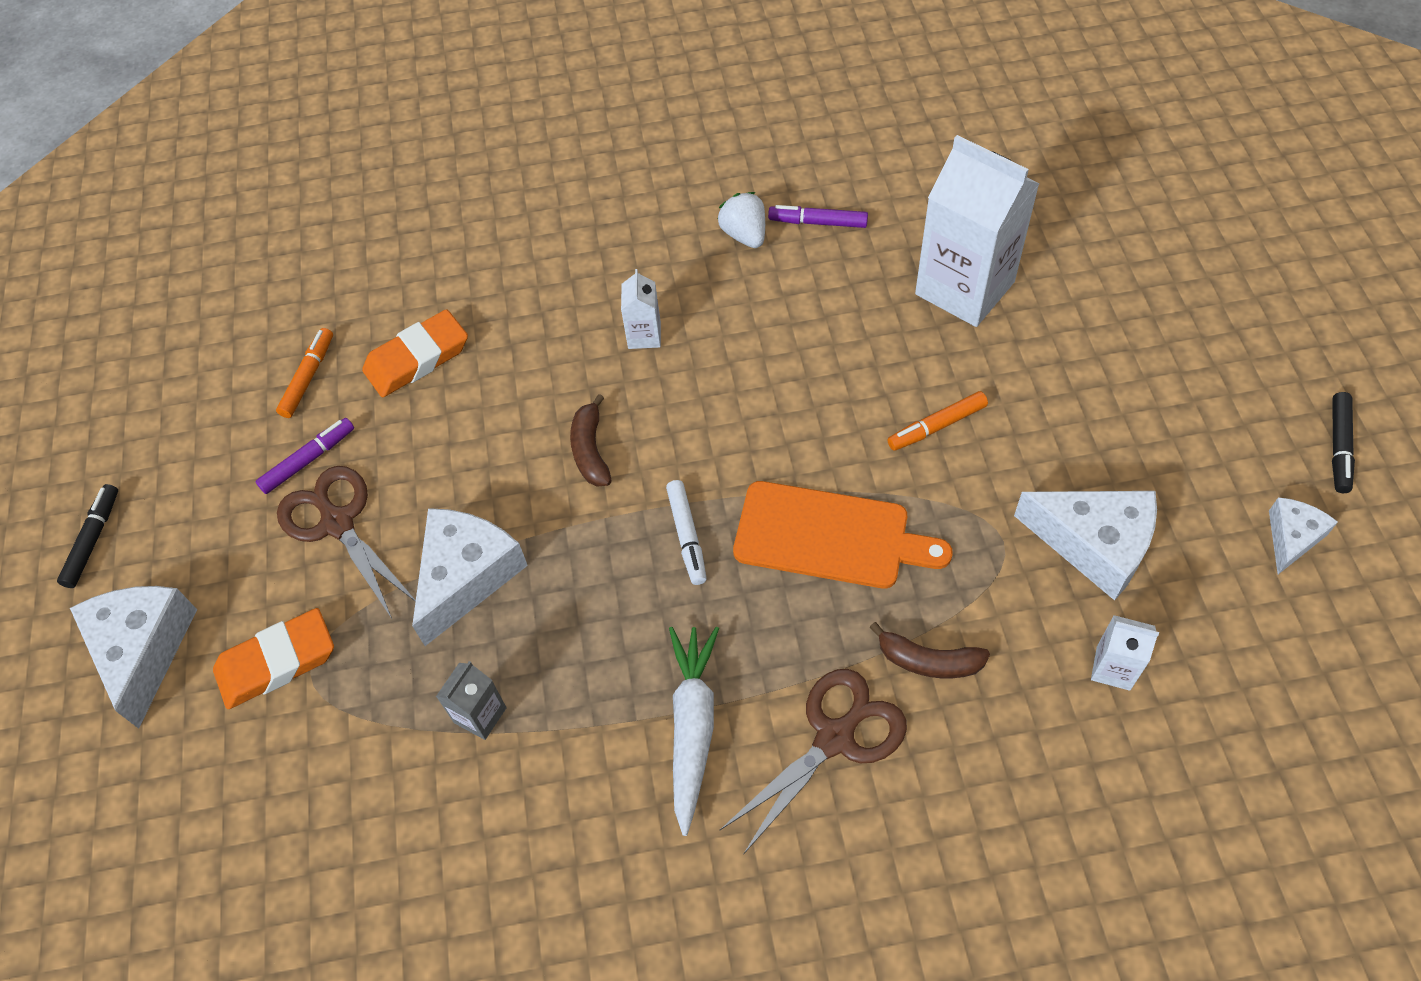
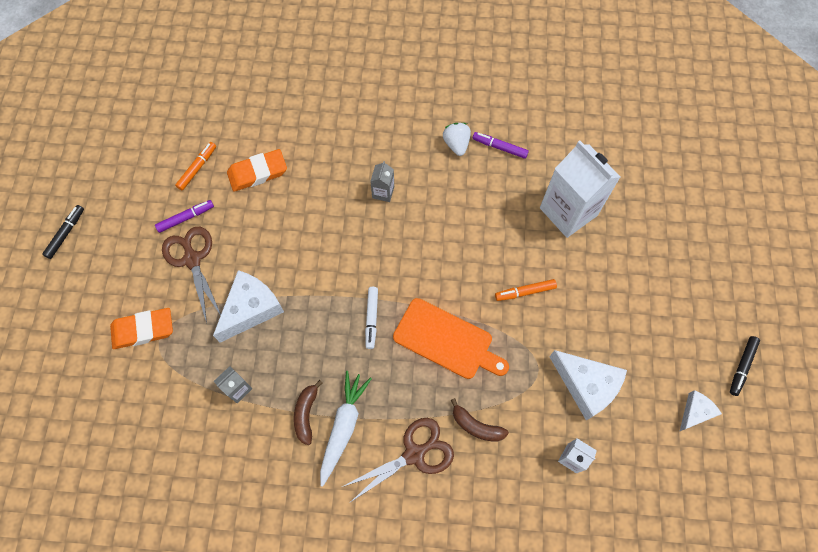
camera: 10 degrees right, 10 degrees up
(143, 650) = (78, 303): white cheese -> none
(590, 450) = (335, 254): brown banana -> brown banana (306, 414)
(644, 335) = (383, 192): white carton -> grey carton

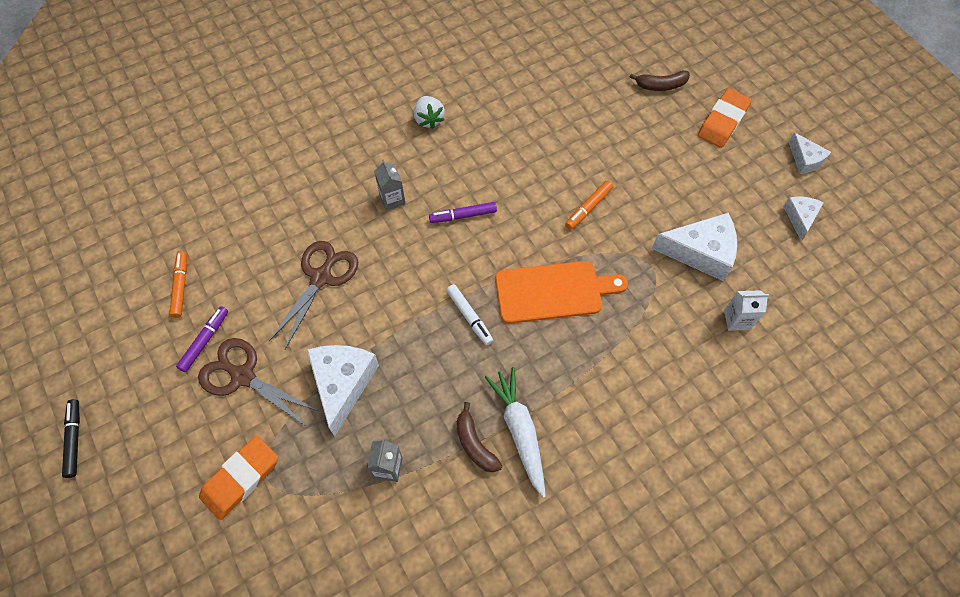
camera: 35 degrees left, 5 degrees down
(257, 172) = (250, 253): orange eraser -> orange eraser (722, 121)
(414, 454) = (603, 410): brown scissors -> brown scissors (321, 278)
(456, 144) = (429, 119): white strawberry -> white strawberry turned 150 degrees counterclockwise
(476, 426) = (637, 348): brown banana -> brown banana (660, 85)
(499, 147) = (470, 101): purple marker -> purple marker (463, 216)
(568, 211) = (572, 120): white carton -> none
(742, 366) = (805, 159): black marker -> white cheese

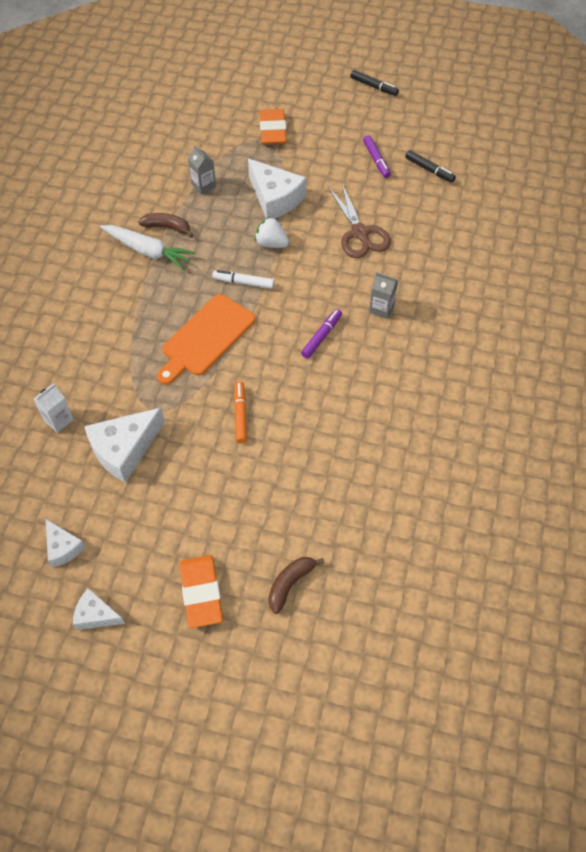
camera: 135 degrees right, 5 degrees down
(181, 286) = (429, 170): orange marker -> black marker
(243, 376) = (333, 163): brown scissors -> none
(429, 119) = (434, 383): white strawberry -> white strawberry (271, 243)

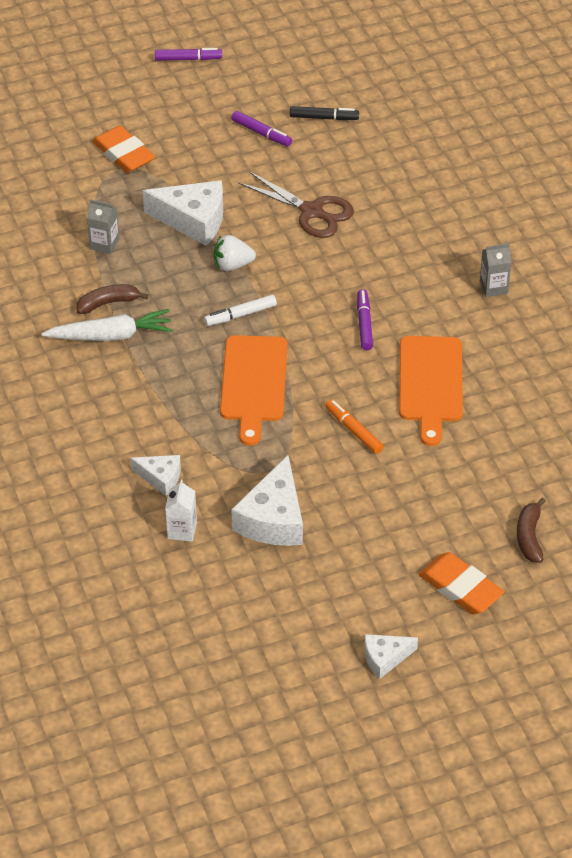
camera: 35 degrees left, 10 degrees down
(63, 547) = (299, 627): white cheese -> white cheese (160, 477)
(327, 410) = (430, 384): none -> orange cutting board
(374, 86) = (188, 59): black marker -> purple marker
(381, 308) = (397, 270): grey carton -> grey carton (493, 287)

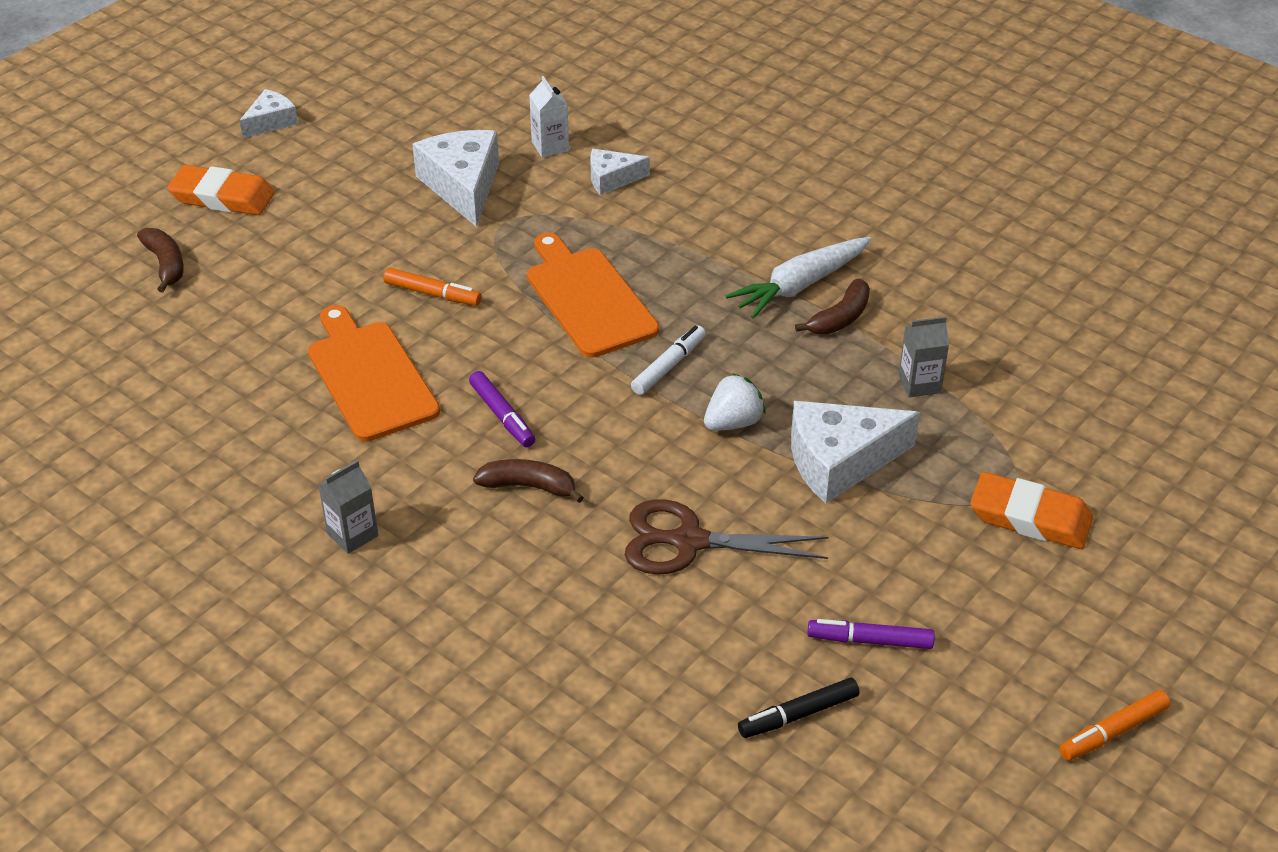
camera: 150 degrees right, 5 degrees down
(188, 59) = (1113, 732): purple marker -> orange marker
(377, 275) = (529, 486): none -> brown banana

